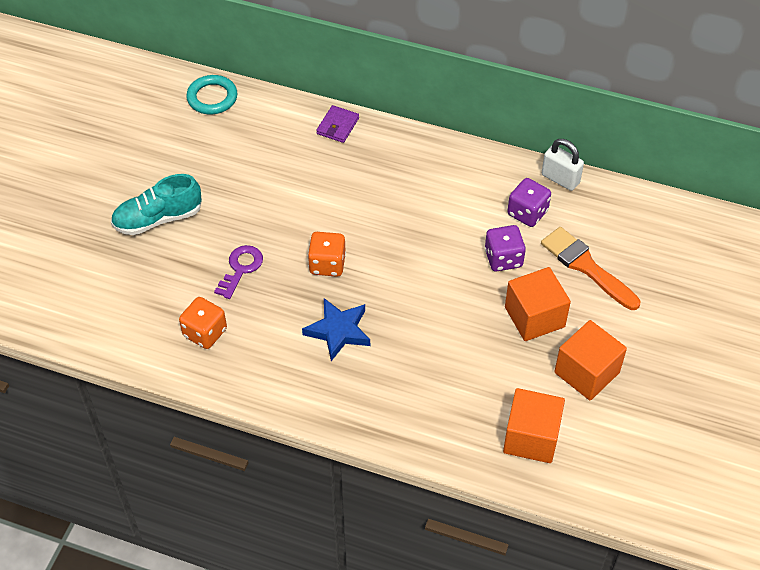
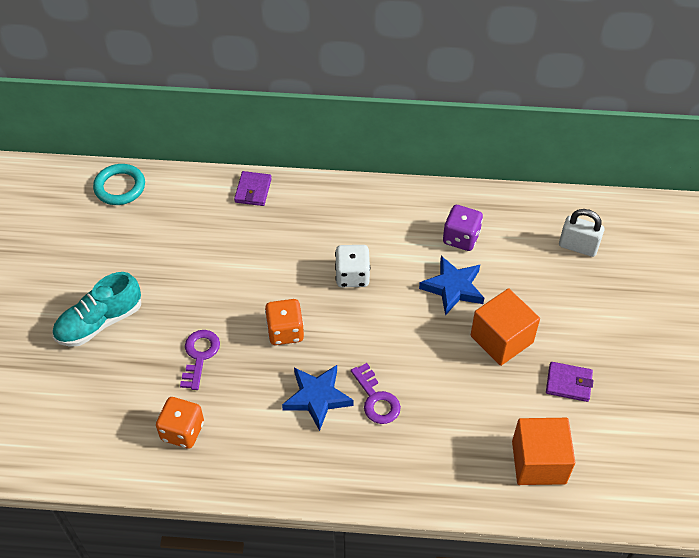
camera: 15 degrees left, 0 degrees up
(394, 345) = (376, 399): none -> purple key
(408, 226) = (352, 276): none -> white dice
(503, 258) = (453, 288): purple dice -> blue star
(560, 179) = (480, 198): white padlock -> white padlock (578, 246)
(586, 266) = (532, 278): orange brush -> none
(586, 372) = (568, 383): orange cube -> purple wallet

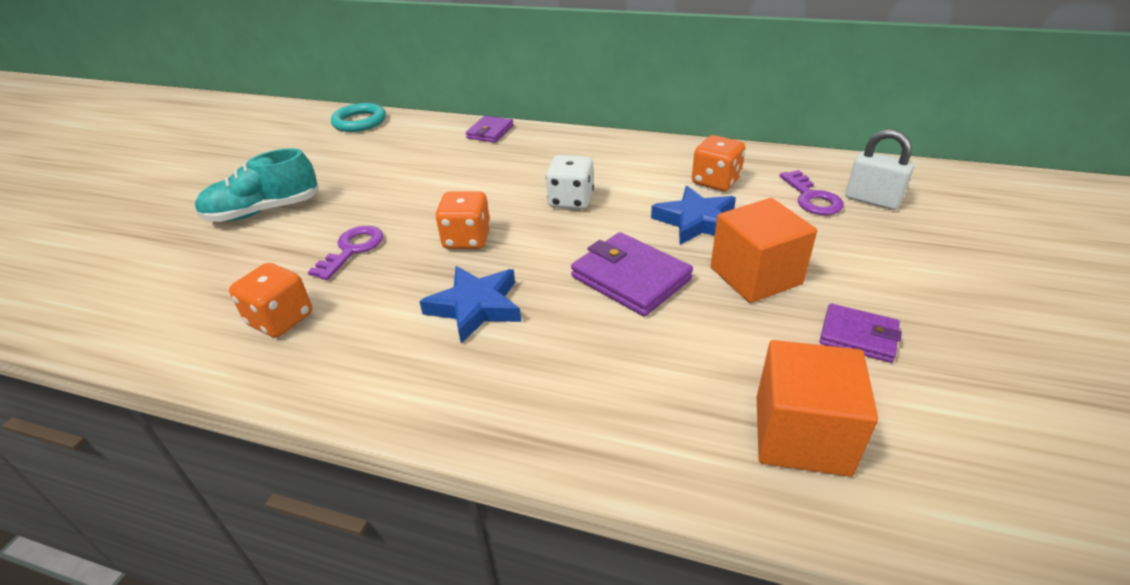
camera: 15 degrees right, 15 degrees down
(376, 399) = (557, 319): purple key -> purple key (812, 198)
(417, 354) = (630, 278): none -> purple wallet
(461, 238) = (715, 181): purple dice -> orange dice

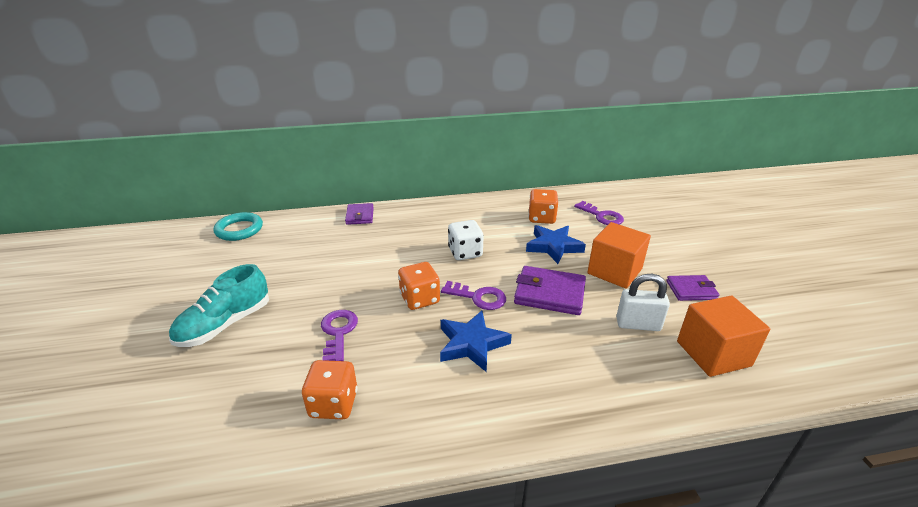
camera: 30 degrees left, 5 degrees down
(535, 256) = (478, 297): none -> purple key
(872, 200) = (632, 210): white padlock -> white padlock (638, 324)

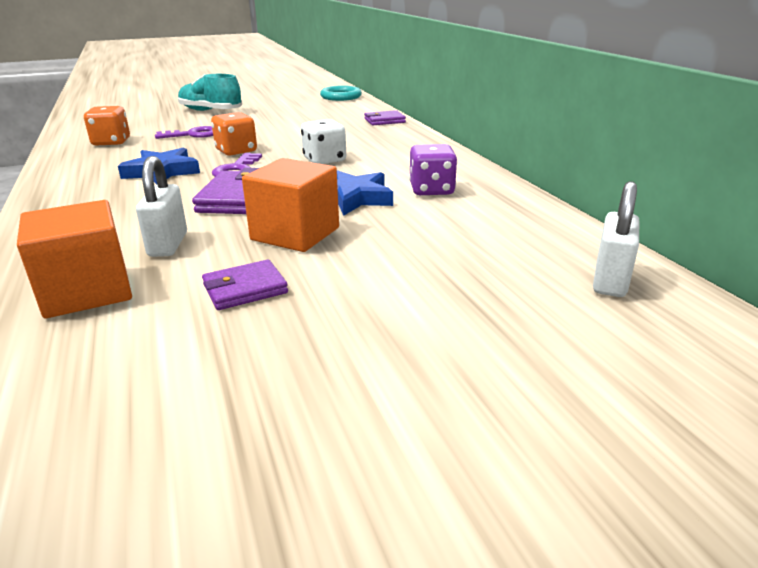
camera: 80 degrees right, 5 degrees down
(541, 218) = (431, 190): orange dice -> purple dice
(602, 216) = (467, 228): purple key -> none
(656, 195) = (610, 281): none -> white padlock
(691, 290) = (245, 289): purple wallet -> purple wallet turned 75 degrees clockwise

